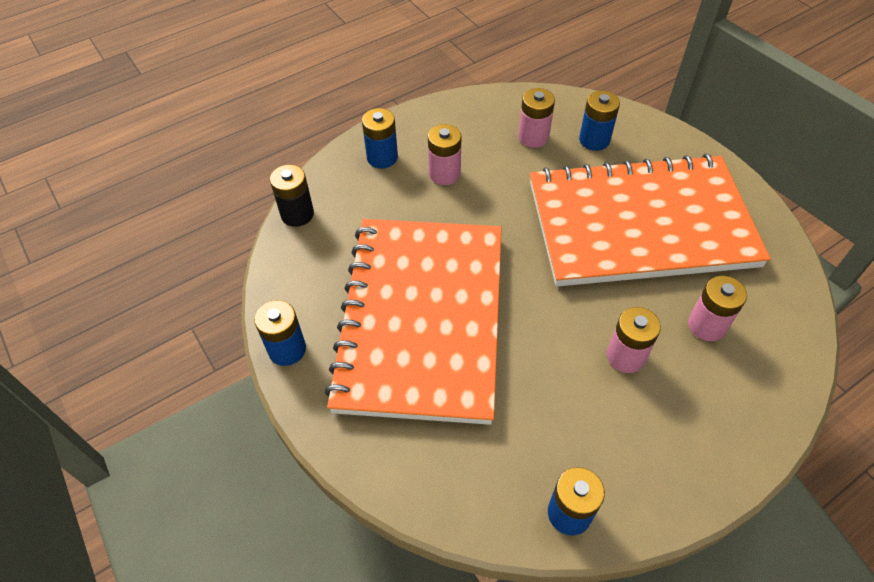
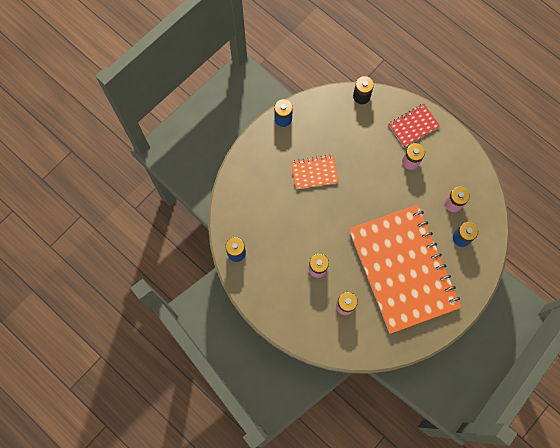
camera: 75 degrees right, 20 degrees up
(382, 157) = (413, 126): blue battery -> red notebook
(422, 319) = (314, 172): orange notebook -> orange notebook, size x0.40

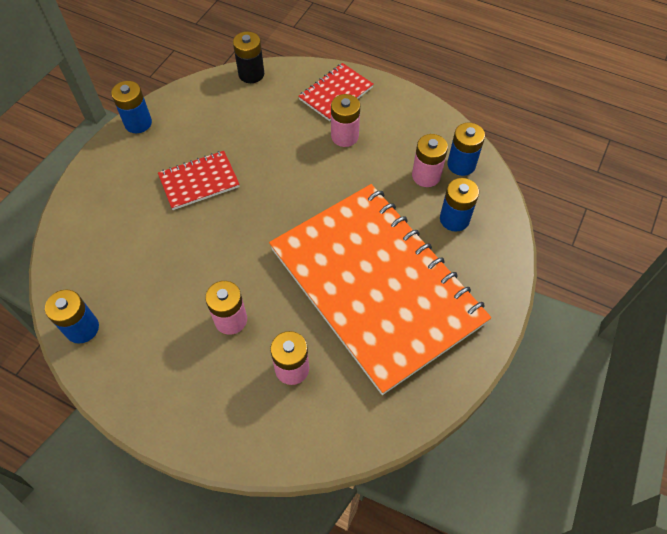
camera: 15 degrees left, 15 degrees down
(314, 172) = (199, 181): orange notebook -> red notebook
(478, 201) = (461, 164): none -> blue battery

